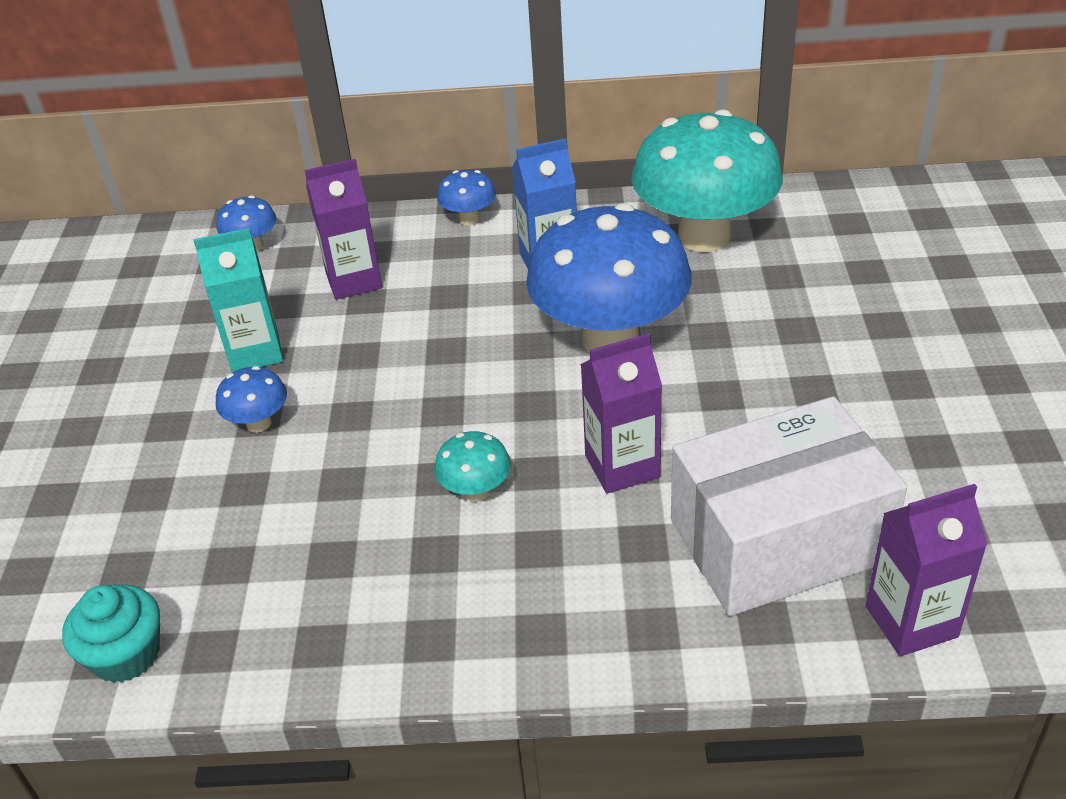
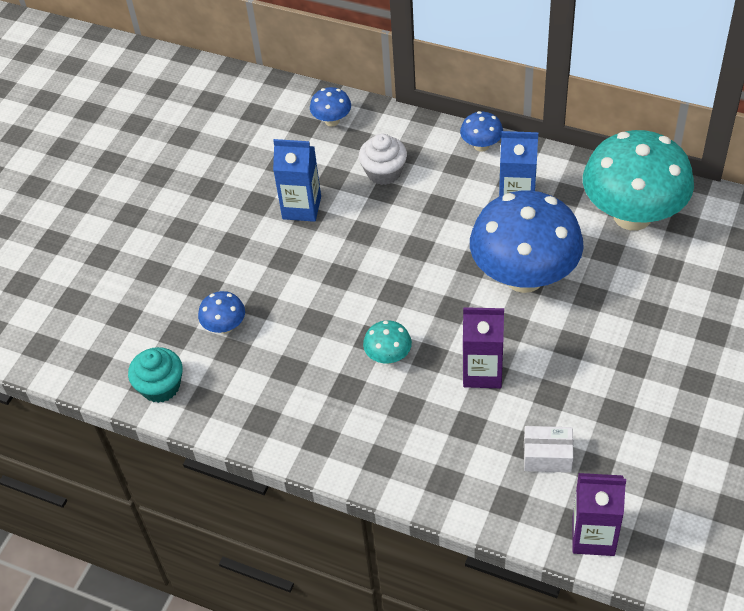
camera: 25 degrees right, 10 degrees up
(255, 352) = (301, 208): turquoise carton -> blue carton
(258, 423) = (284, 262): blue mushroom -> blue mushroom (225, 327)
(353, 281) = (384, 172): purple carton -> white cupcake
(778, 540) = (547, 456): white box -> white box, size x0.41

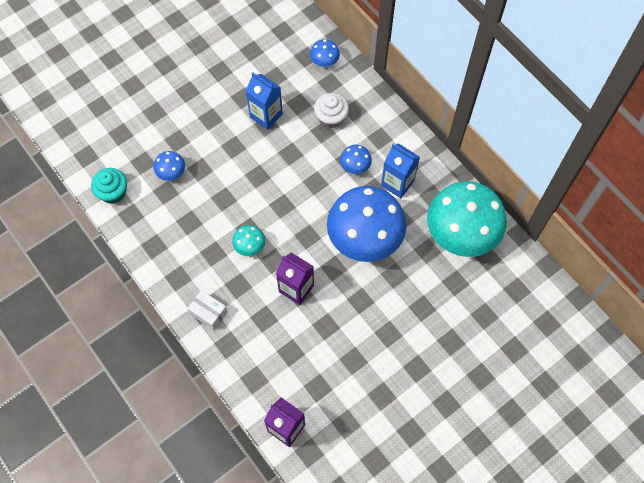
camera: 25 degrees right, 15 degrees up
(481, 146) = (403, 131): blue mushroom -> blue mushroom (355, 166)
(547, 456) = (295, 364): white box -> white box (208, 313)

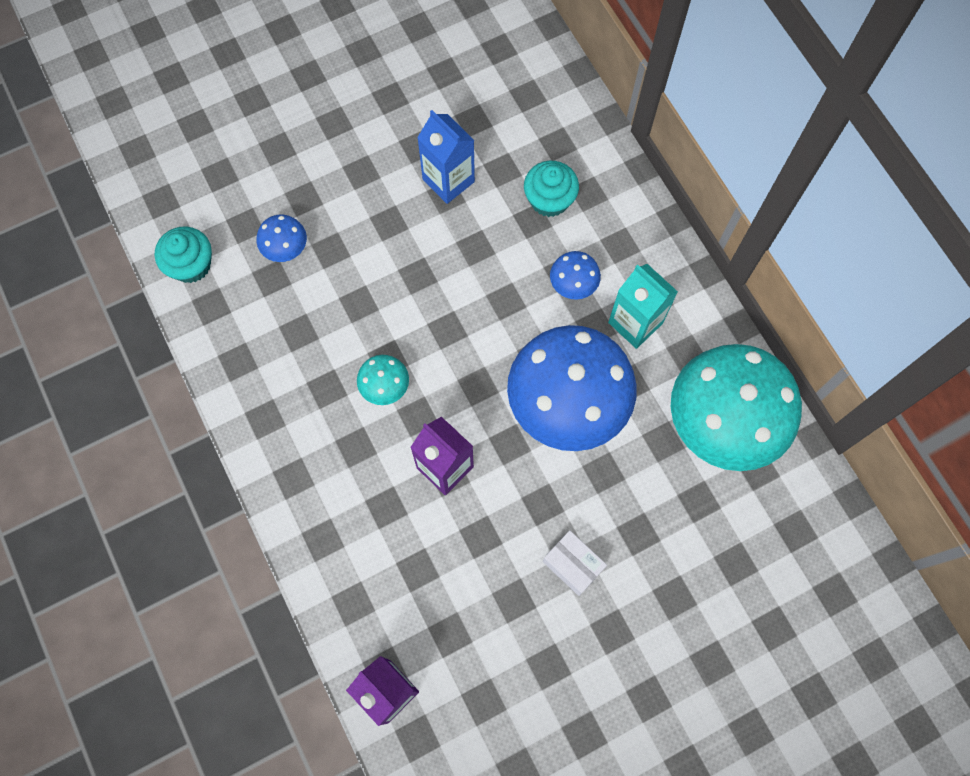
camera: 10 degrees right, 5 degrees up
(208, 313) = (302, 483): white box -> white box (573, 565)
(324, 62) = (555, 108): blue mushroom -> none
(331, 117) = (549, 199): white cupcake -> turquoise cupcake
(397, 183) = (635, 323): blue carton -> turquoise carton

